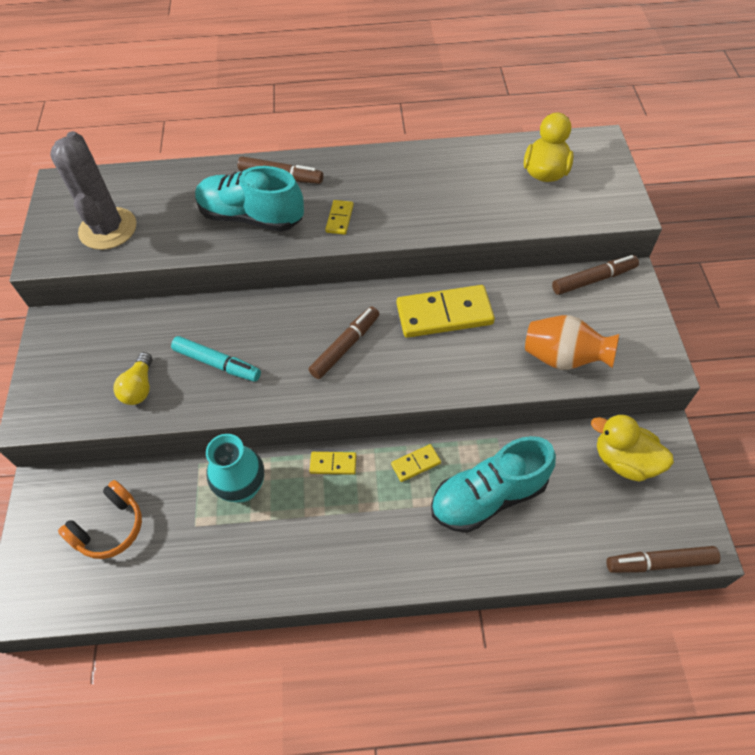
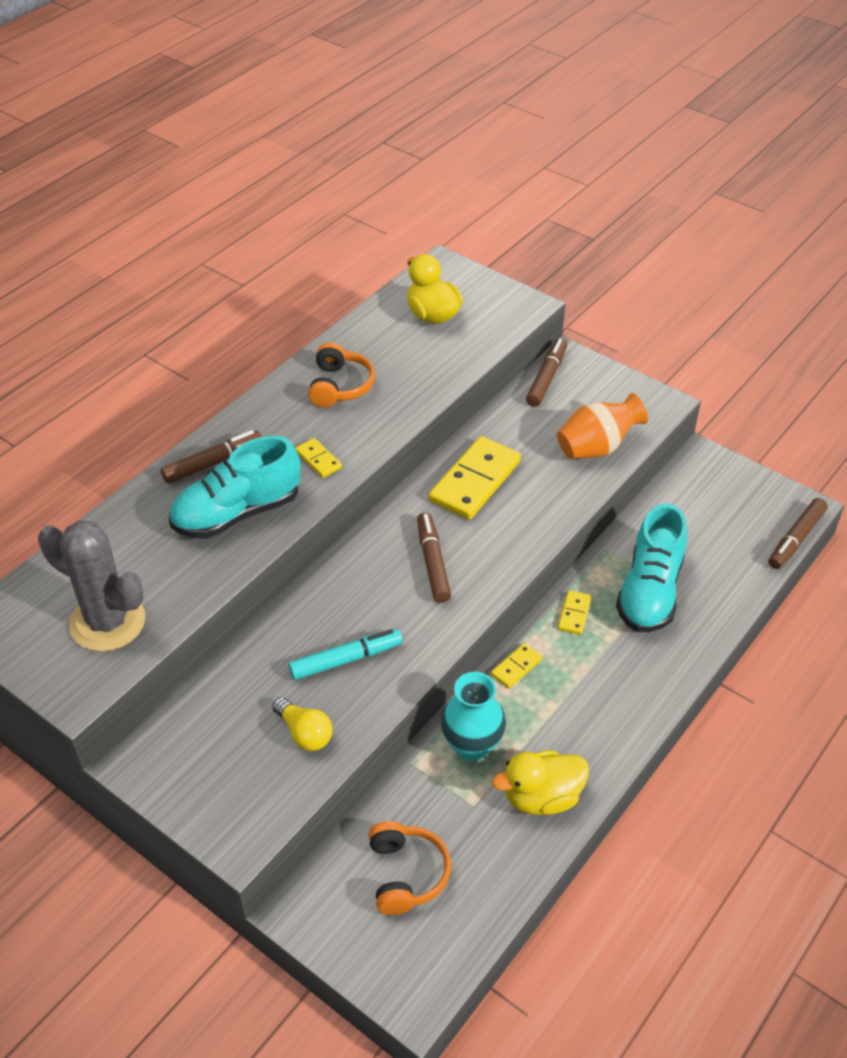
camera: 50 degrees left, 10 degrees down
(417, 180) = (340, 386): none -> orange headphones
(624, 461) = (700, 494): yellow duck -> yellow duck (541, 797)

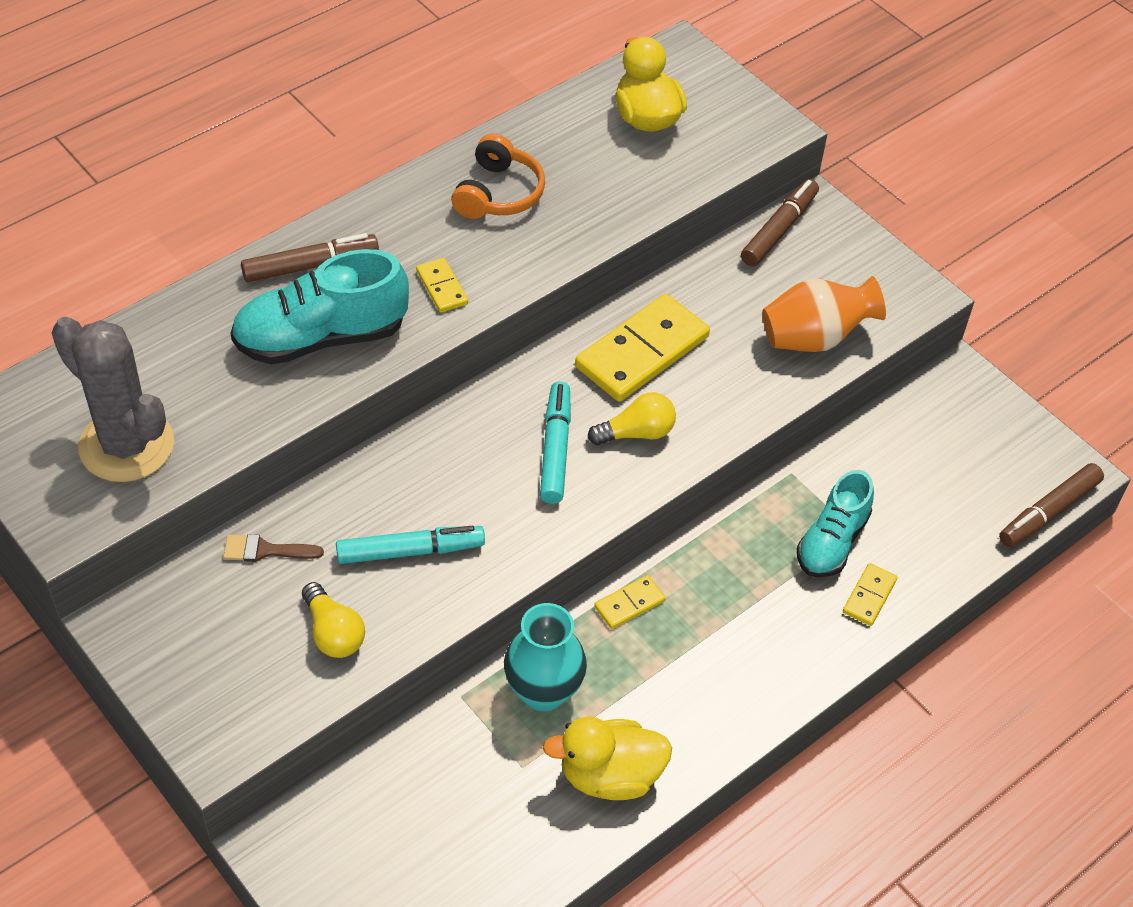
camera: 10 degrees right, 5 degrees up
(233, 682) = (265, 550): none -> brown brush
(406, 874) = (416, 832): orange headphones -> none
(433, 563) = (555, 449): brown marker -> turquoise marker
(489, 539) = (636, 433): none -> yellow light bulb
(574, 614) = (725, 551): yellow domino -> yellow domino (869, 596)
(649, 591) = (832, 542): turquoise shoe -> turquoise shoe, size x0.66

